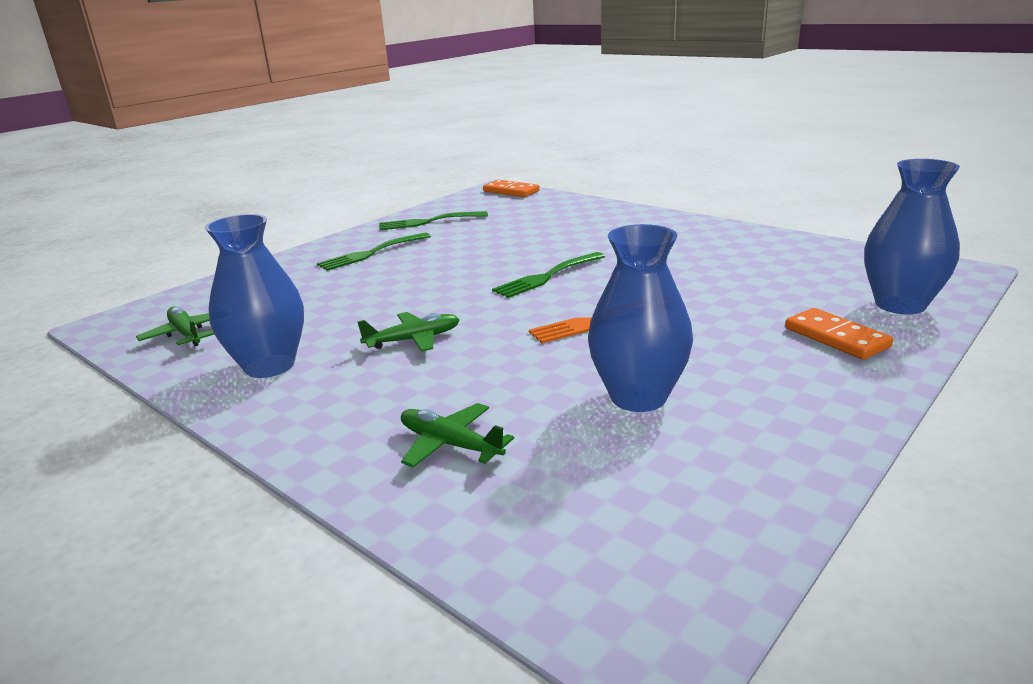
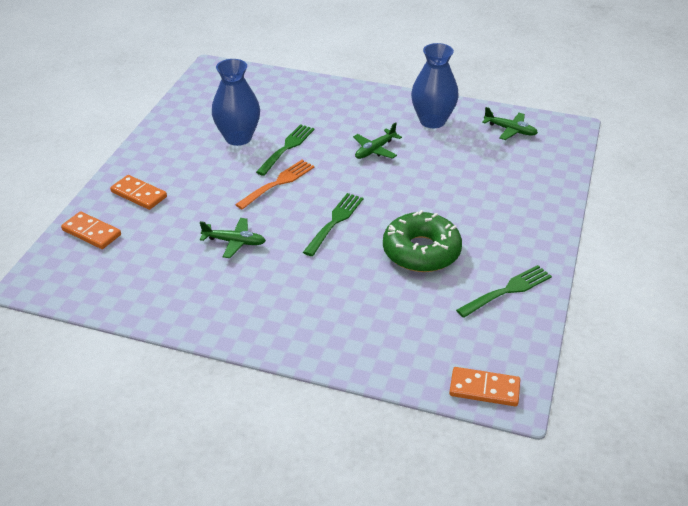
camera: 155 degrees right, 15 degrees up
(371, 253) = (500, 228): green fork -> green fork (287, 148)
(450, 444) = (307, 103): green plane -> green plane (234, 242)
(474, 247) = (421, 251): none -> green donut
(900, 304) = (91, 232): blue vase -> orange domino

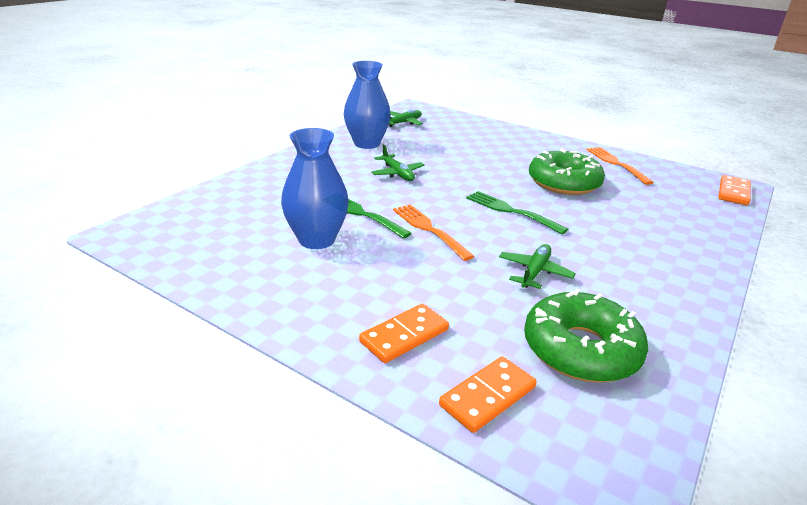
camera: 75 degrees left, 10 degrees down
(143, 268) = (580, 349): none -> green donut
(507, 291) = (616, 164): green fork -> orange fork

